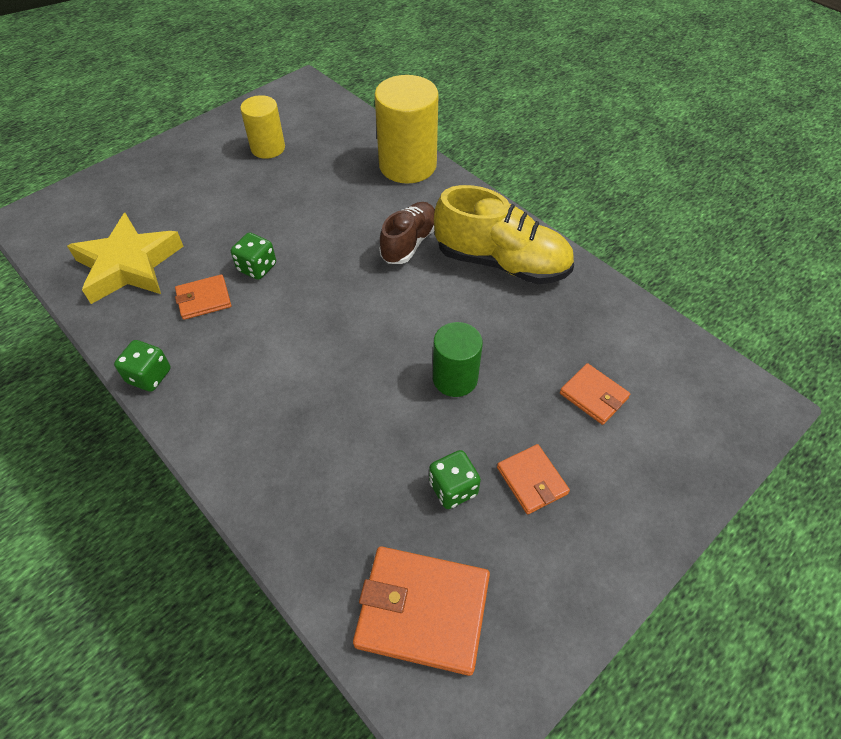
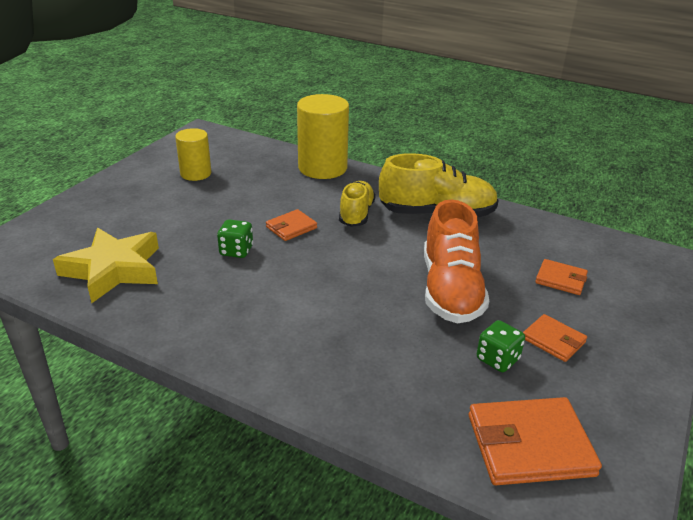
camera: 20 degrees left, 20 degrees down
(149, 376) = (182, 342): green dice -> none
(204, 299) = (201, 280): orange wallet -> orange wallet (291, 227)
(409, 243) = (356, 214): brown shoe -> yellow shoe
(455, 378) = (450, 290): green cylinder -> orange shoe

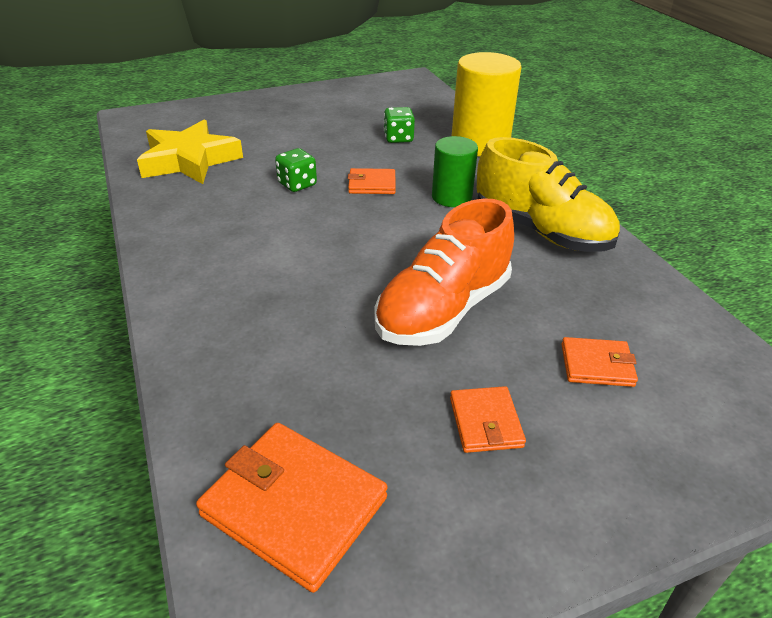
camera: 40 degrees right, 5 degrees up
(196, 173) = (356, 110): yellow cylinder -> none
(356, 214) = (451, 197): yellow shoe -> green cylinder
(497, 359) = (391, 403): green dice -> green dice (398, 138)
(560, 279) = (597, 365): orange wallet -> orange wallet turned 60 degrees counterclockwise

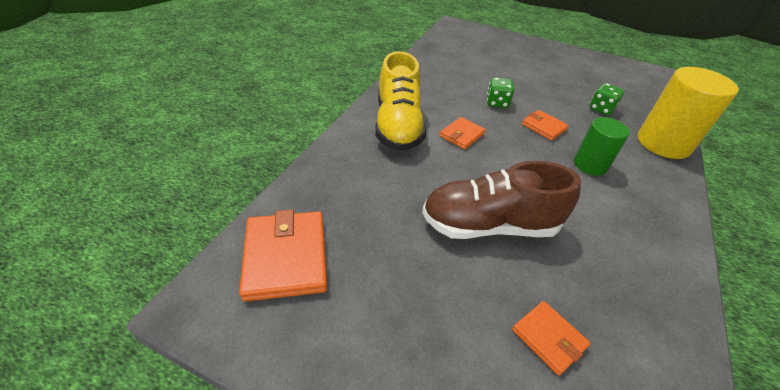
camera: 45 degrees right, 5 degrees up
(190, 160) = (455, 60): yellow star -> none
(443, 310) = (489, 225): orange shoe -> brown shoe
(485, 422) = (426, 304): orange wallet -> orange wallet (462, 135)
(541, 231) = (631, 227): yellow shoe -> yellow shoe (398, 126)

